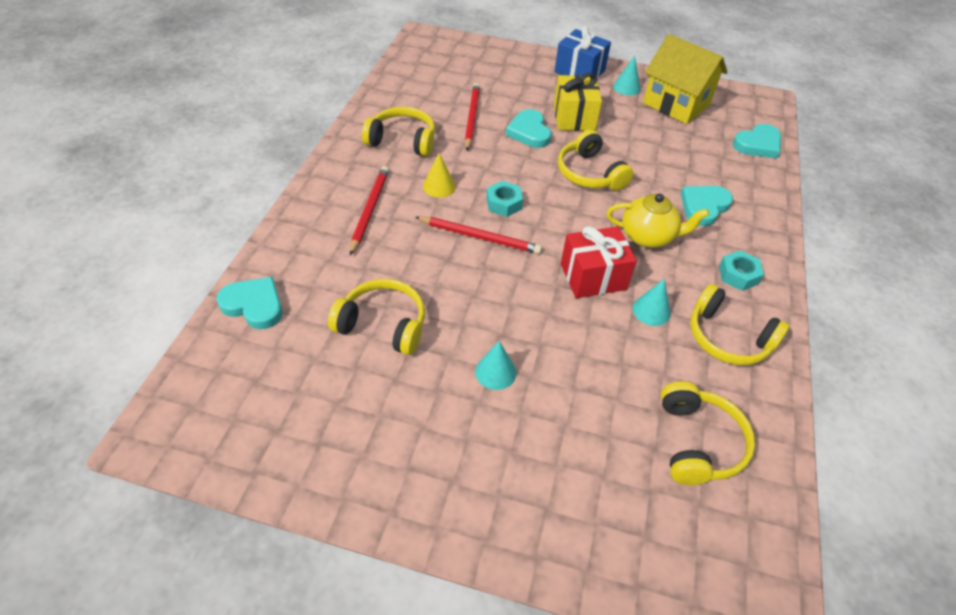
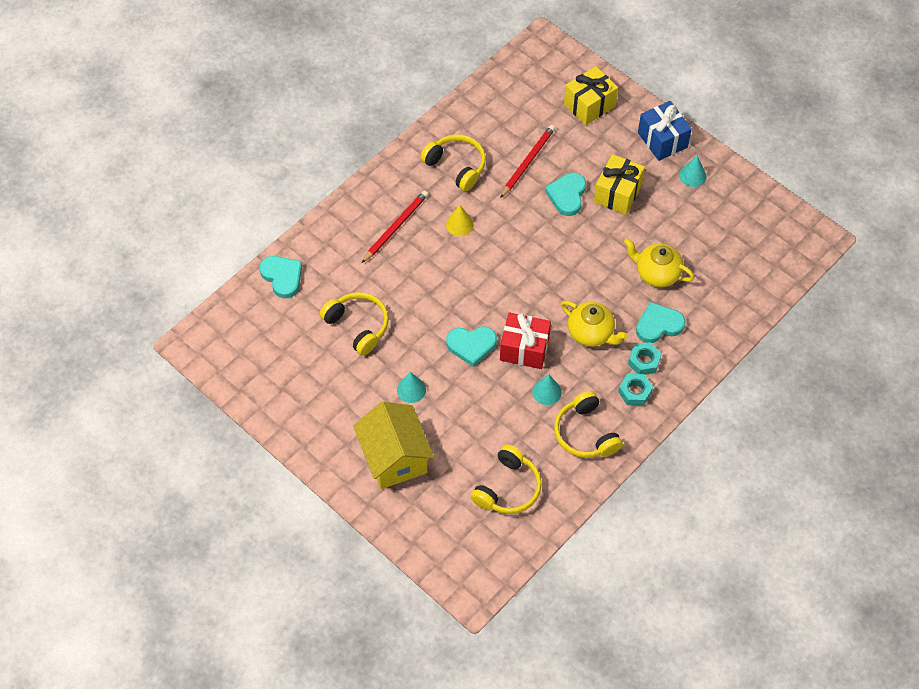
camera: 30 degrees right, 10 degrees up
(479, 237) = (463, 283): red pencil -> none
(496, 65) = (589, 105): none -> yellow gift
(504, 203) = (500, 260): turquoise nut -> turquoise nut (644, 361)
(589, 173) = (588, 257): yellow headphones -> none
(663, 166) = (656, 273): none -> yellow teapot
(676, 104) = (724, 211): yellow house -> yellow house (394, 458)
(758, 144) = (761, 283): turquoise heart -> turquoise heart (471, 345)

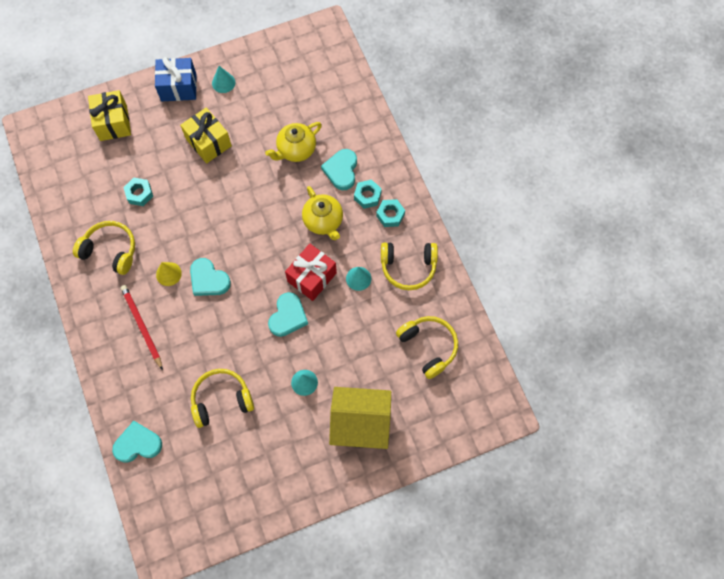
camera: 65 degrees left, 10 degrees up
(456, 166) = (110, 250): yellow headphones -> yellow headphones turned 45 degrees clockwise
(528, 162) = (139, 194): red pencil -> turquoise nut
(567, 195) = (189, 179): turquoise heart -> turquoise heart (208, 280)
(591, 333) = (323, 221): yellow teapot -> yellow teapot turned 90 degrees clockwise

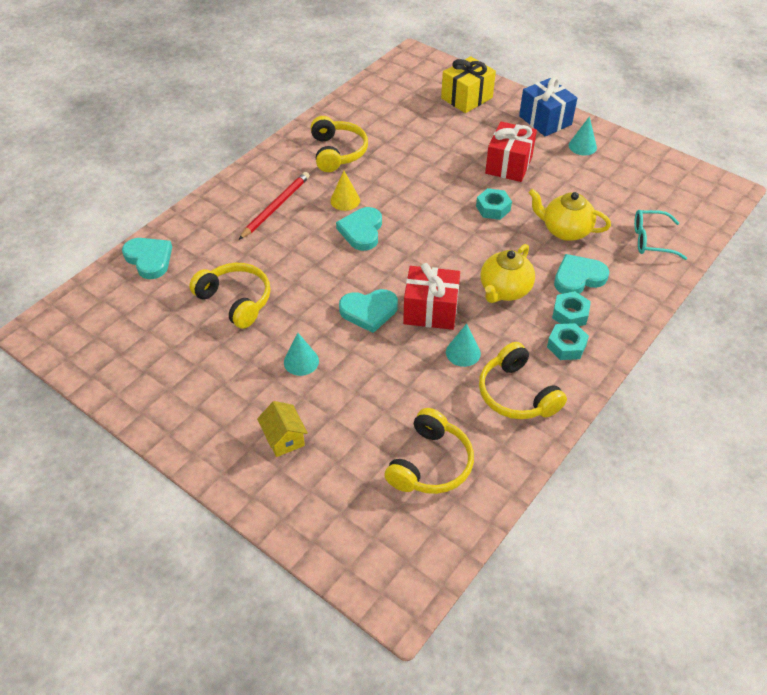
camera: 60 degrees right, 20 degrees down
(139, 194) = (411, 144): turquoise nut -> turquoise nut (493, 208)
(208, 142) = (509, 165): yellow gift -> red gift
(338, 105) = (651, 240): none -> turquoise glasses
(360, 423) = (284, 438): yellow house -> yellow house, size x0.49

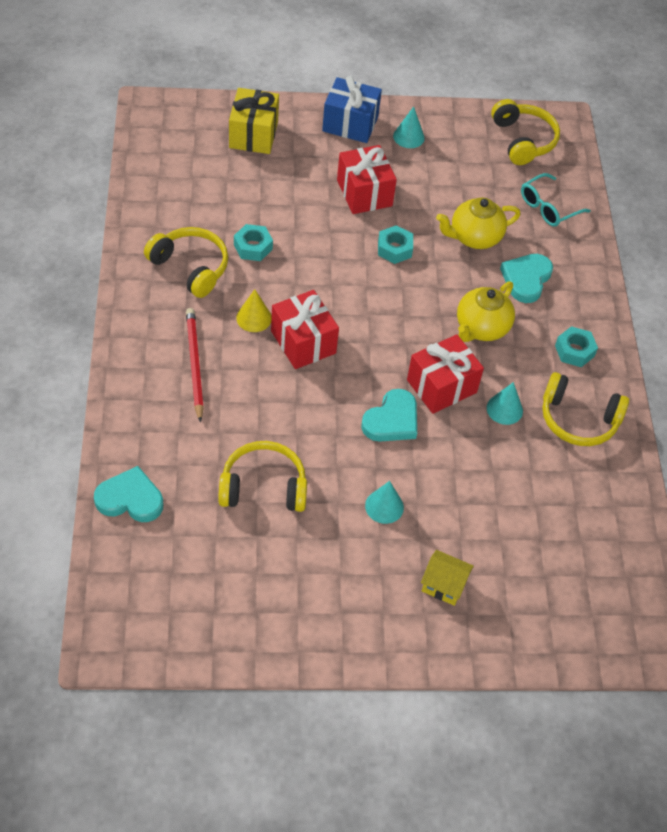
camera: 45 degrees left, 5 degrees up
(361, 231) = (303, 342): turquoise heart -> red gift
(430, 464) = (574, 524): yellow headphones -> yellow headphones (523, 140)
(504, 290) = (481, 328): yellow teapot -> yellow teapot turned 45 degrees clockwise
(570, 314) = (551, 319): turquoise nut -> turquoise nut (253, 247)

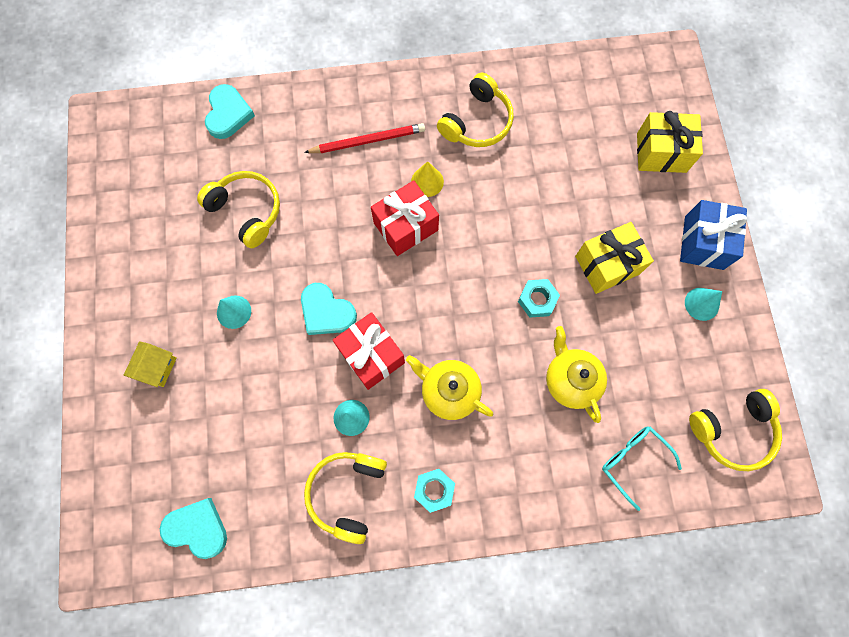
camera: 90 degrees right, 20 degrees up
(253, 247) = (512, 170): turquoise nut -> none
(263, 487) = (247, 211): yellow headphones -> yellow headphones turned 45 degrees counterclockwise
(364, 193) = (607, 265): red gift -> yellow gift
(526, 279) = (522, 437): turquoise heart -> turquoise heart (197, 528)

